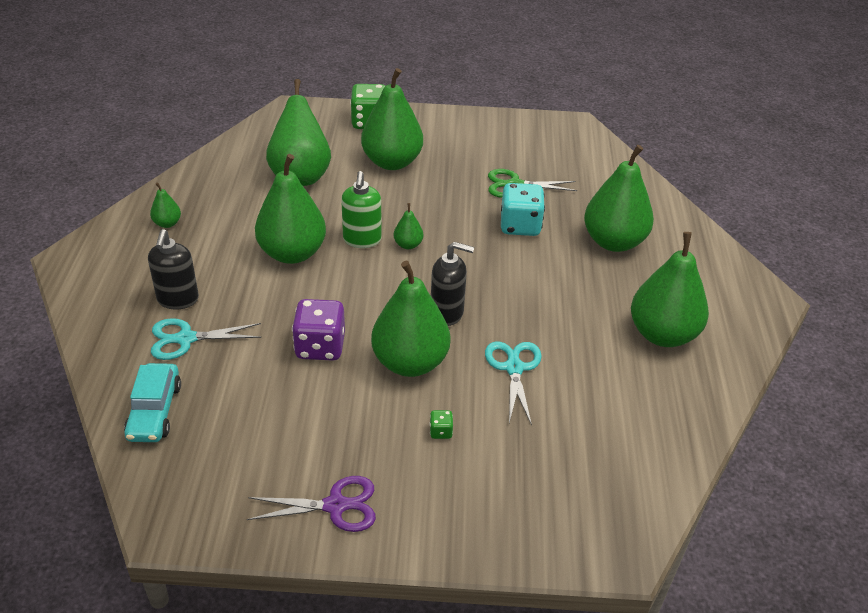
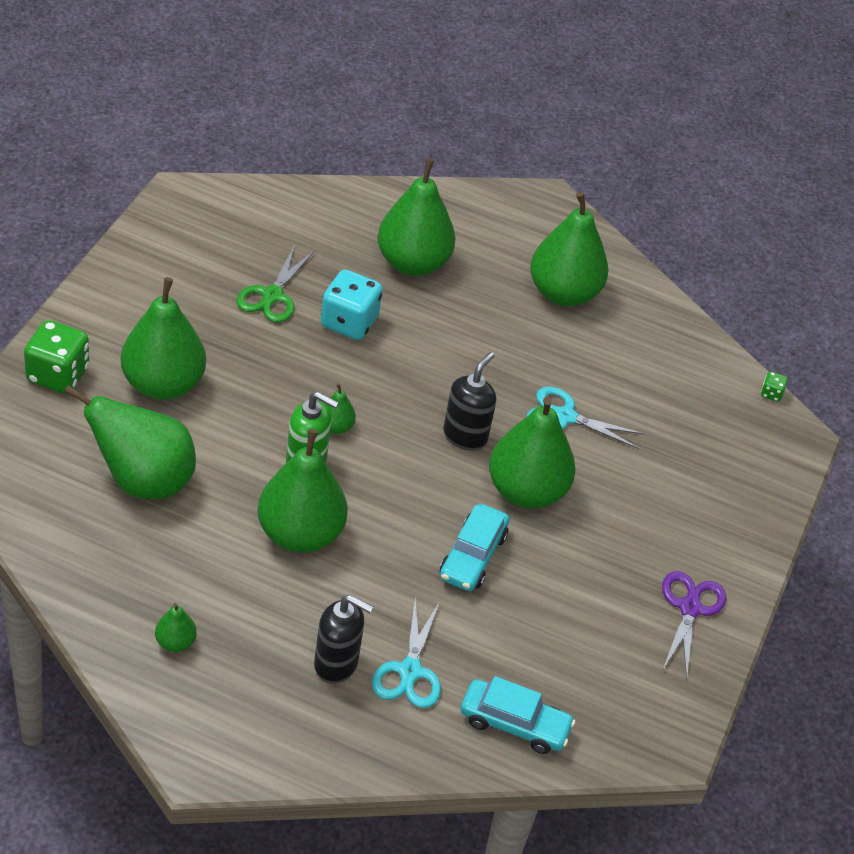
camera: 75 degrees left, 5 degrees up
(320, 347) = (472, 556): purple dice -> turquoise car
(440, 431) = (627, 501): green dice -> green dice (771, 394)

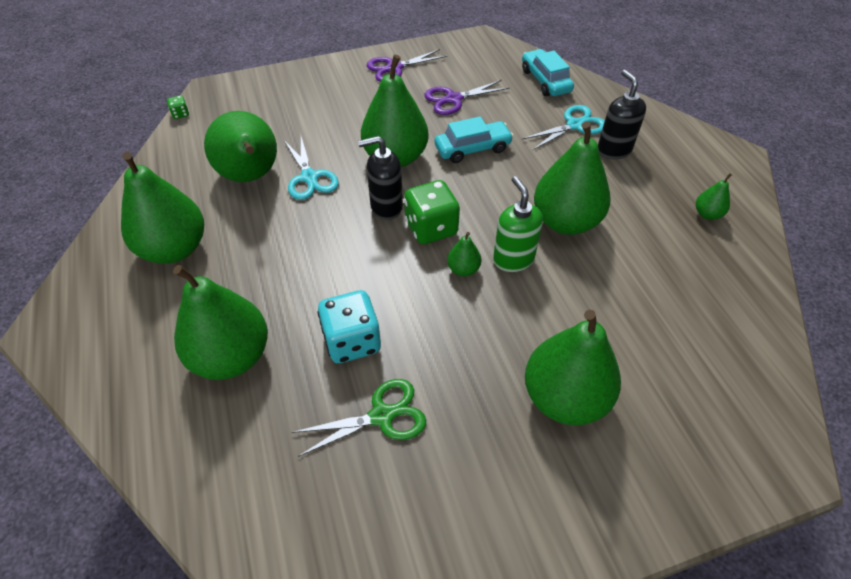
camera: 125 degrees left, 5 degrees up
(57, 375) = (657, 480): green dice -> green dice (431, 228)
(142, 481) = (650, 326): green pear -> green pear (251, 176)
(572, 610) = (453, 99): none -> purple scissors

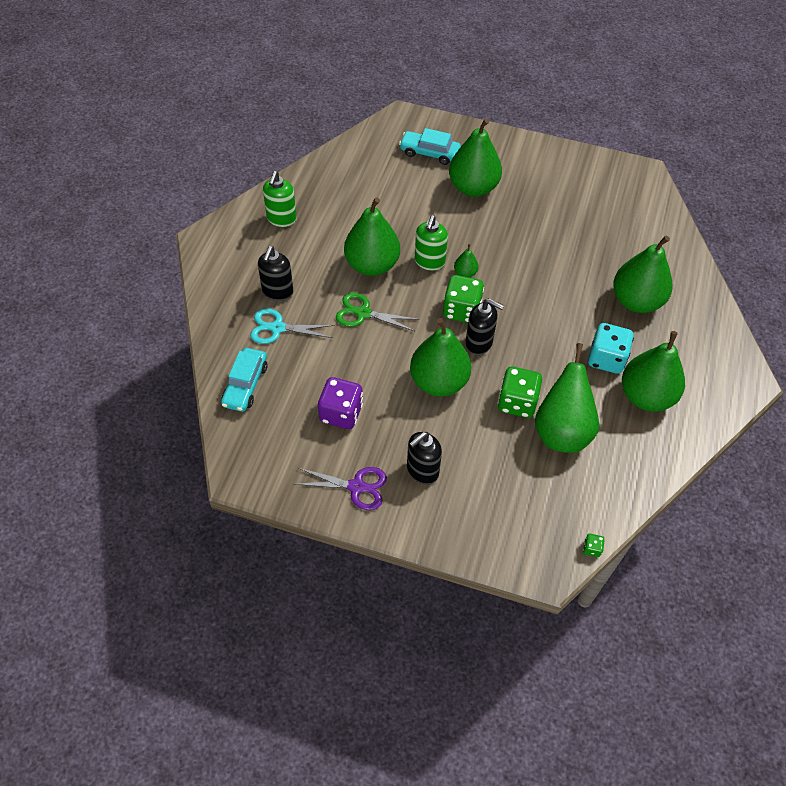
camera: 145 degrees left, 5 degrees up
(309, 177) = (517, 402): turquoise scissors -> green dice
(352, 341) = (562, 271): turquoise dice -> turquoise dice (606, 359)
(354, 97) = (422, 471): none -> black soap dispenser
(382, 416) = (570, 229): green scissors -> green scissors (363, 313)
(453, 99) = (341, 413): purple scissors -> purple dice
(472, 149) = (374, 354): turquoise car -> turquoise car (429, 153)
(707, 214) = (281, 219): green pear -> green soap dispenser

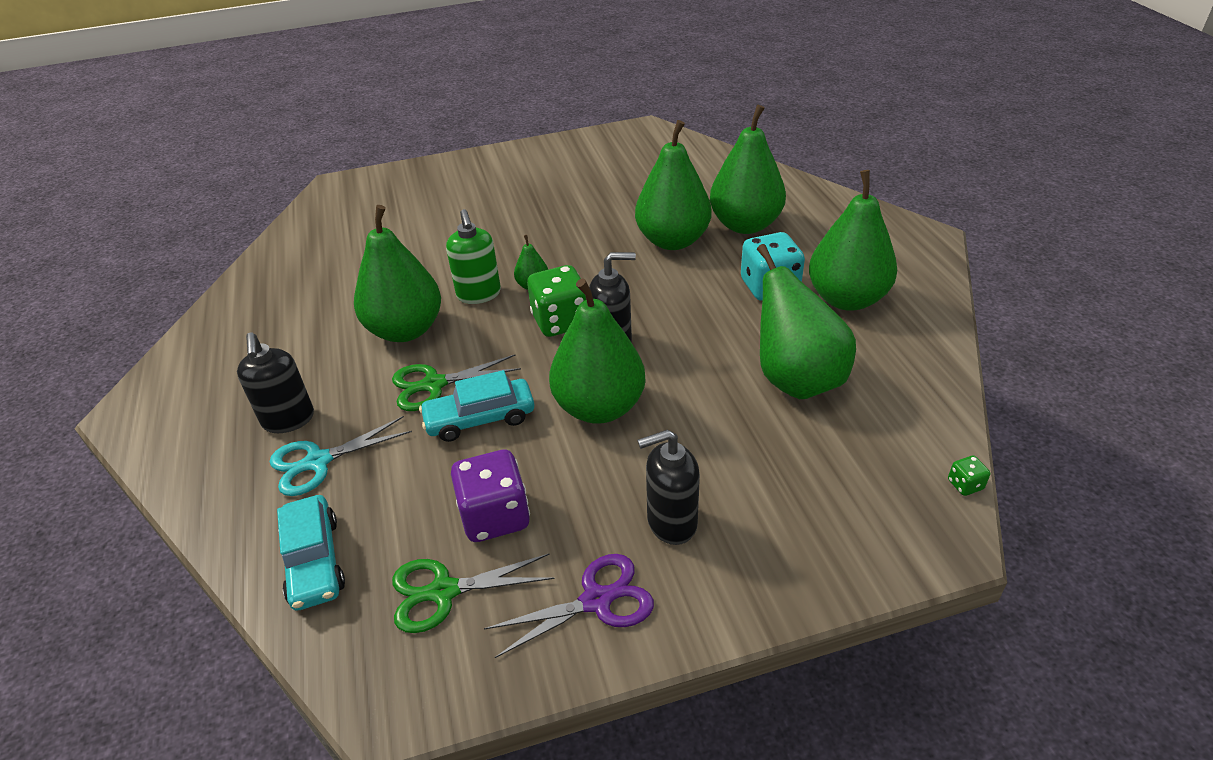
camera: 30 degrees left, 15 degrees down
(281, 219) = (239, 339): green soap dispenser -> none
(292, 438) = (443, 592): none -> green scissors
(422, 471) = (671, 522): black soap dispenser -> black soap dispenser turned 60 degrees clockwise
(429, 153) = (395, 201): turquoise car -> turquoise car (480, 418)
(473, 187) = (473, 209): green pear -> green pear (672, 240)
(517, 402) = (715, 378): green dice -> none

